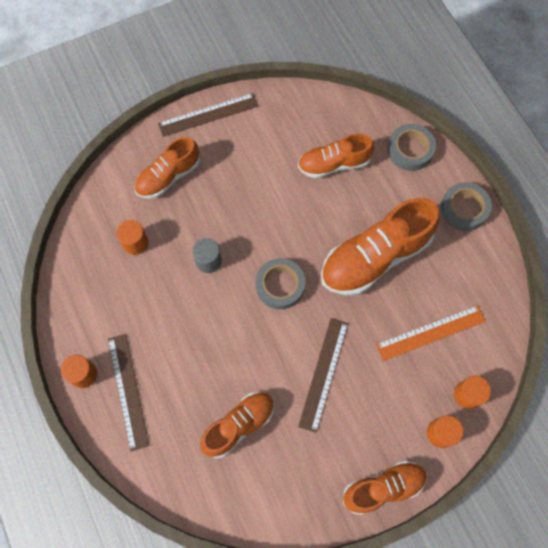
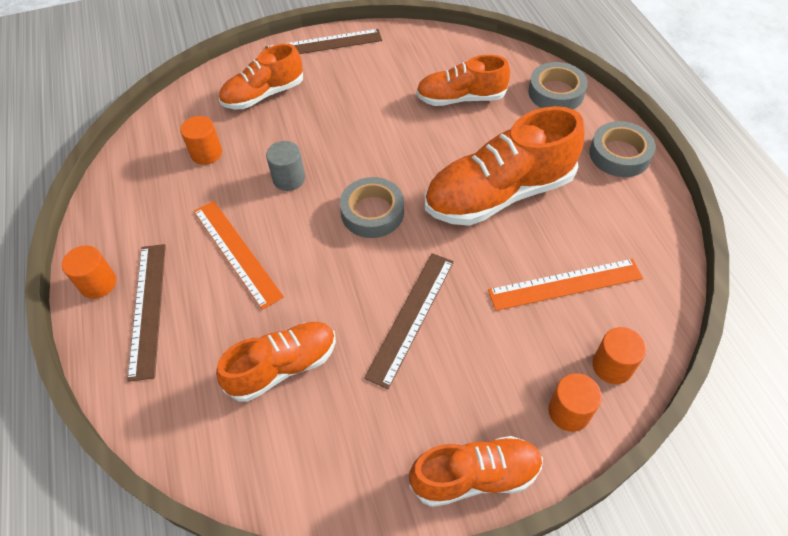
camera: 10 degrees right, 15 degrees down
(183, 334) = (237, 252): none -> orange ruler

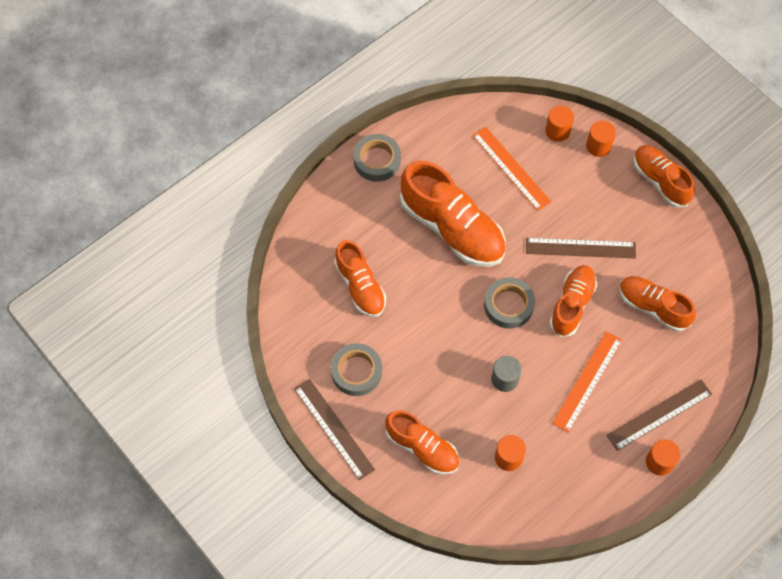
camera: 115 degrees left, 10 degrees up
(338, 275) = (572, 305): none -> orange shoe
(556, 92) = (324, 218): grey tape -> grey tape (356, 372)

